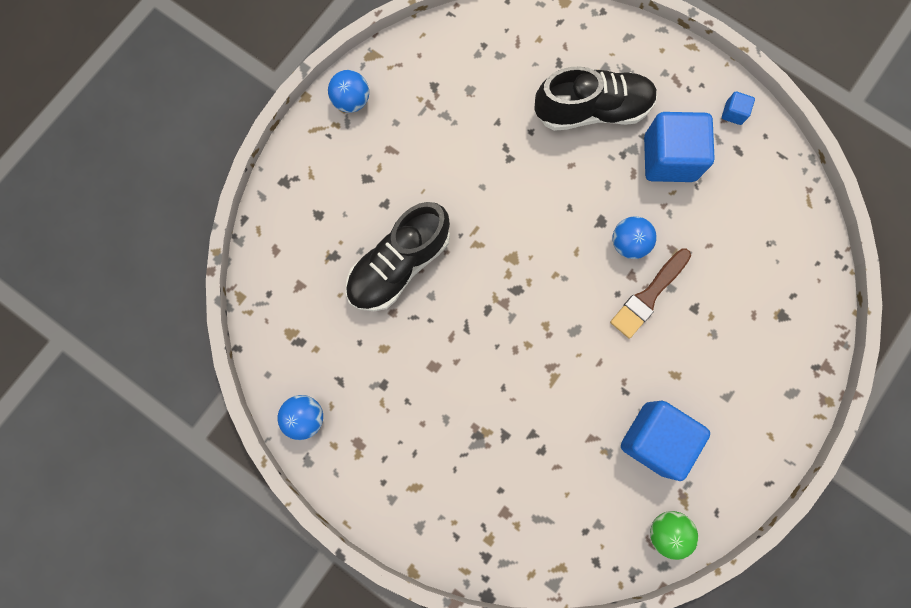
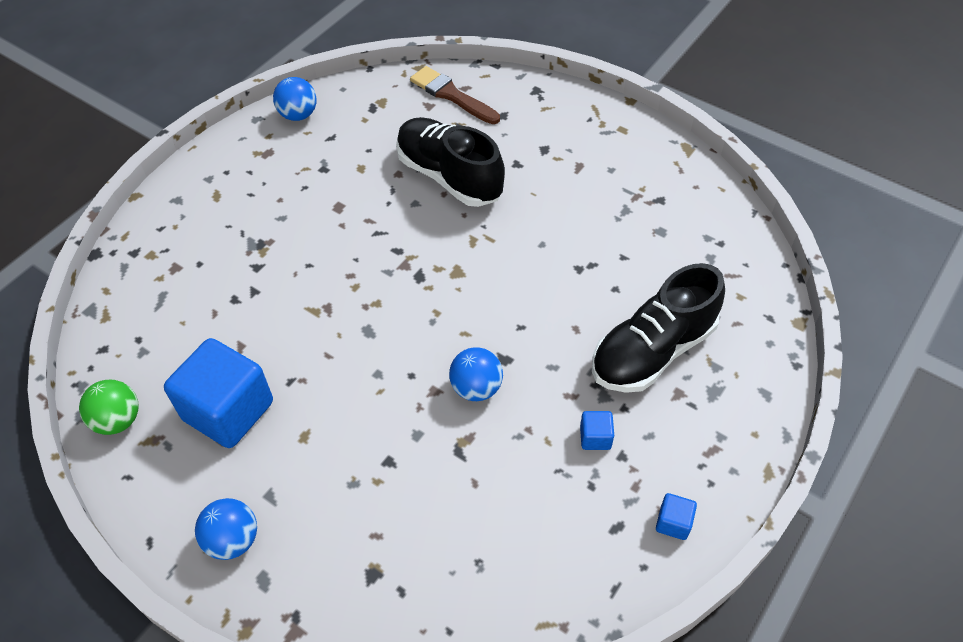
camera: 90 degrees right, 25 degrees down
(351, 101) = (631, 134): blue ball -> blue ball (233, 540)
(592, 110) = (652, 351): black shoe -> black shoe turned 60 degrees clockwise
(648, 296) = (407, 408): brown brush -> brown brush (451, 95)
(669, 158) = (595, 437): blue cube -> blue cube, size x0.42

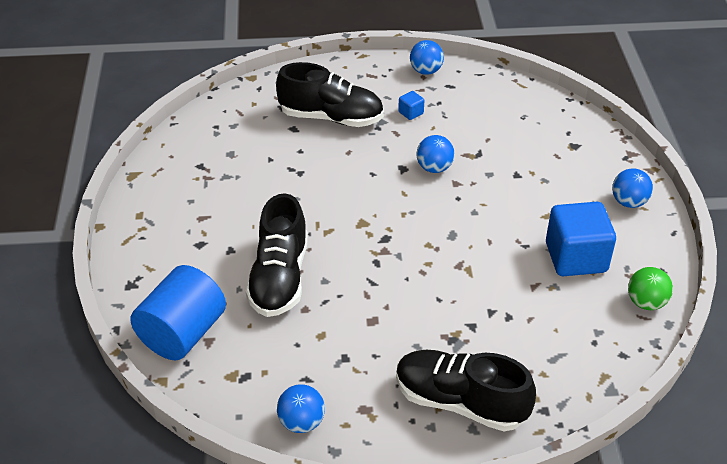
camera: 130 degrees left, 10 degrees down
(204, 207) = (460, 402): none -> black shoe
(451, 95) = (183, 333): brown brush -> blue cylinder
(673, 523) = (426, 71): blue cube -> blue ball

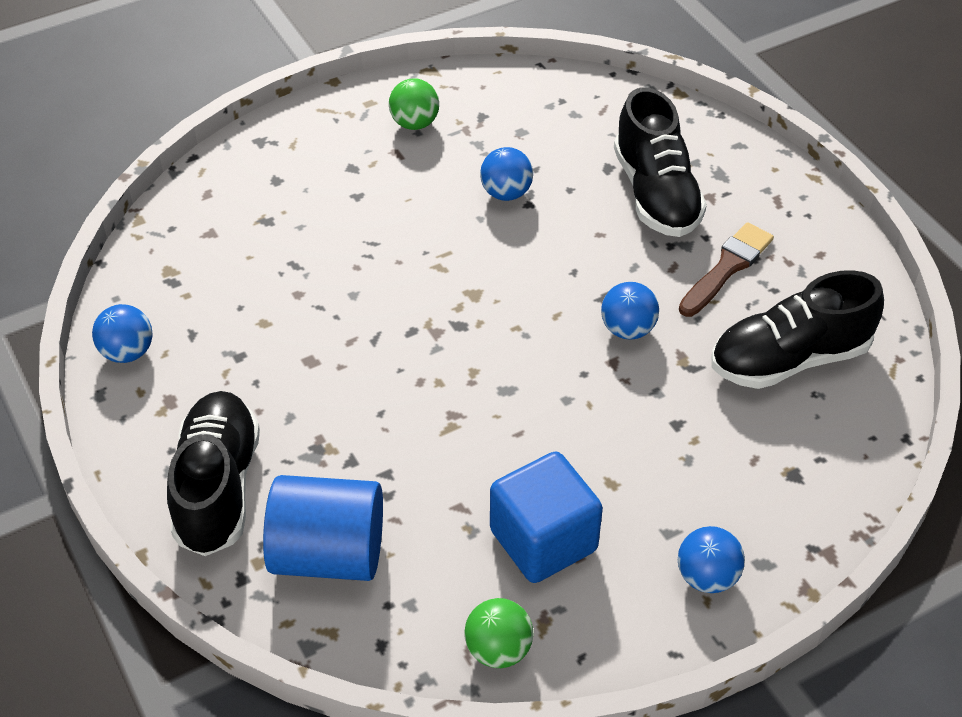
camera: 65 degrees right, 5 degrees up
(180, 199) = (414, 123): none -> green ball
(183, 333) = (210, 209): blue cylinder -> blue cylinder (328, 554)
(279, 278) = (335, 253): black shoe -> black shoe (789, 359)
(411, 113) = (727, 267): blue cube -> brown brush
(426, 71) = (834, 253): blue ball -> blue ball (506, 193)

